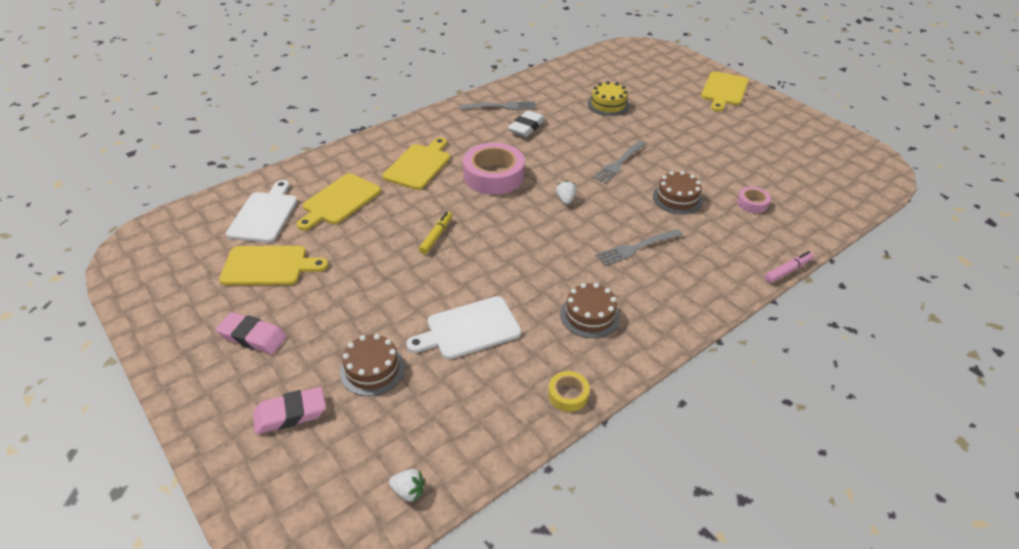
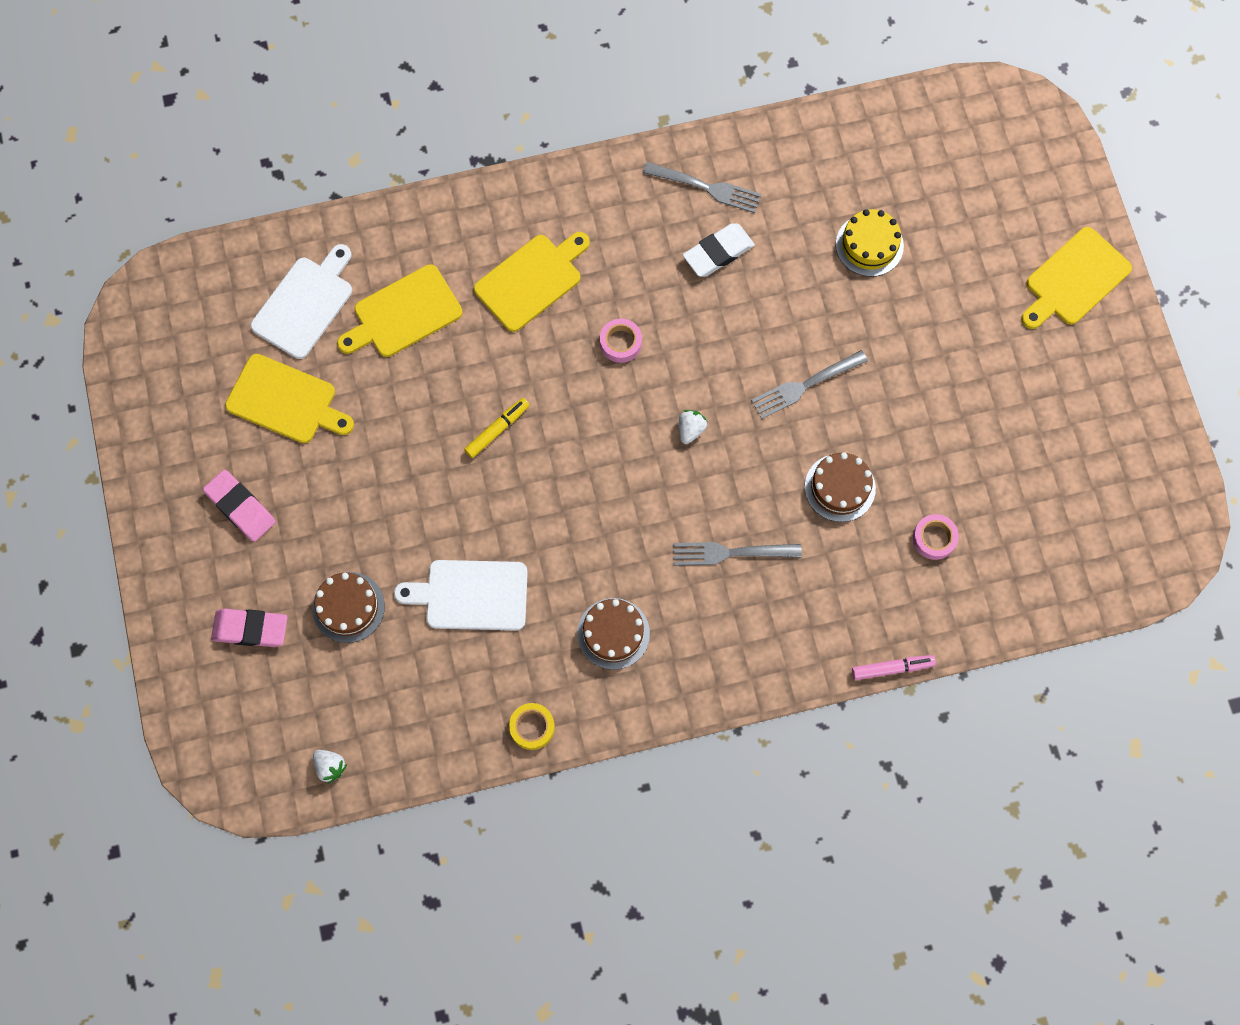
camera: 25 degrees right, 30 degrees up
(493, 176) = (620, 343): pink tape -> pink tape, size x0.48

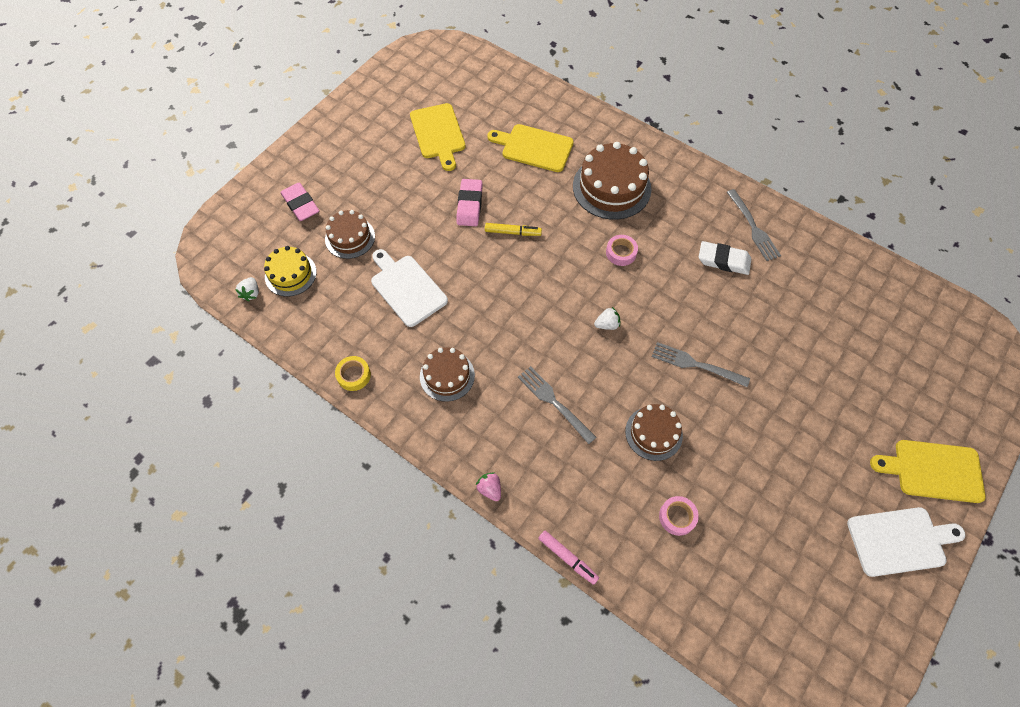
camera: 50 degrees right, 10 degrees down
(240, 507) = (364, 155): pink eraser -> pink eraser (469, 205)
(305, 304) = (497, 106): white cutting board -> white cutting board (900, 540)
(531, 280) = (611, 187): yellow cutting board -> brown cake
(769, 686) = (490, 489): none -> pink strawberry
(869, 245) = (816, 334): yellow cake -> yellow cake (290, 274)

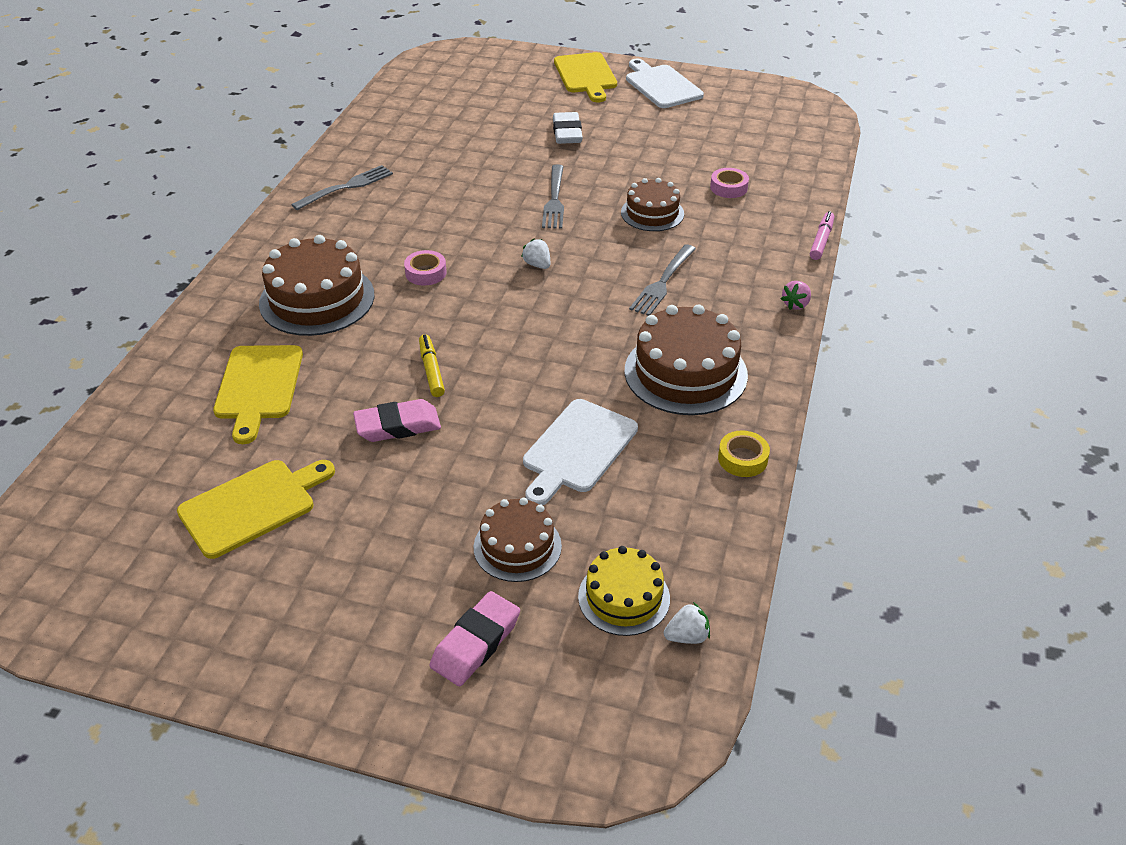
camera: 110 degrees left, 20 degrees down
(447, 376) = (685, 373): brown cake -> brown cake, size x1.64
(723, 260) = (404, 200): white eraser -> white eraser (567, 133)

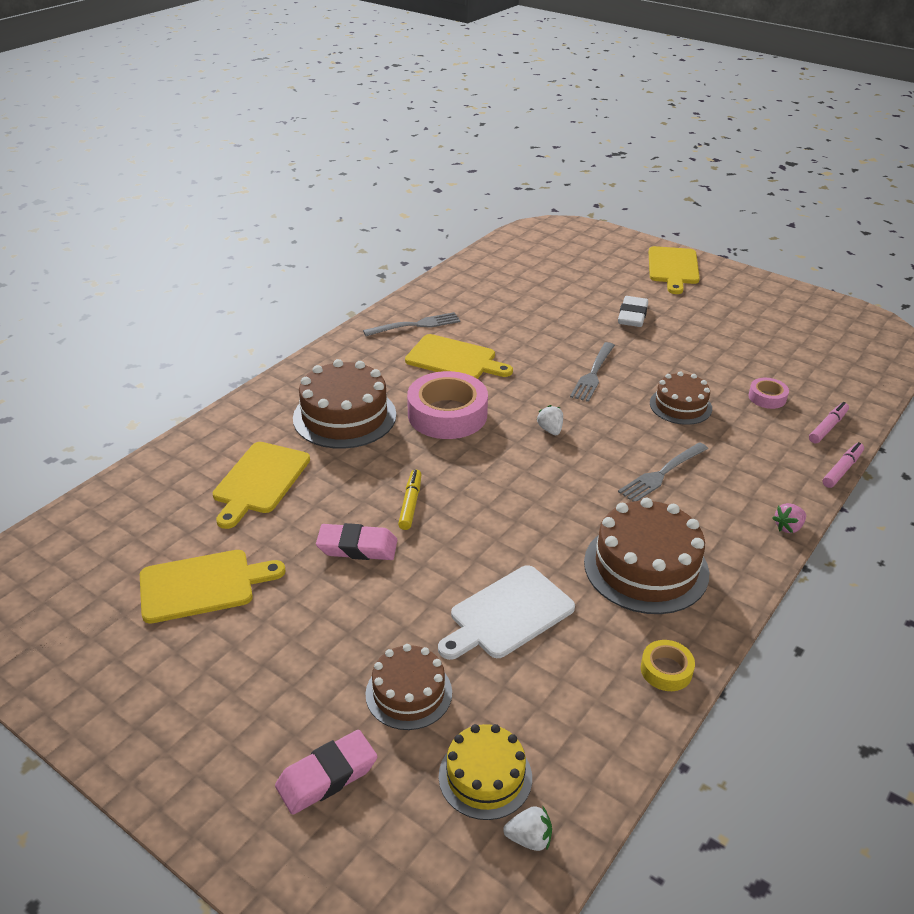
camera: 20 degrees right, 5 degrees down
(406, 214) = (454, 359): none -> yellow cutting board
(426, 273) = (447, 414): pink tape -> pink tape, size x2.09
(661, 85) = (741, 289): white cutting board -> none
(794, 204) = (828, 427): none -> pink marker

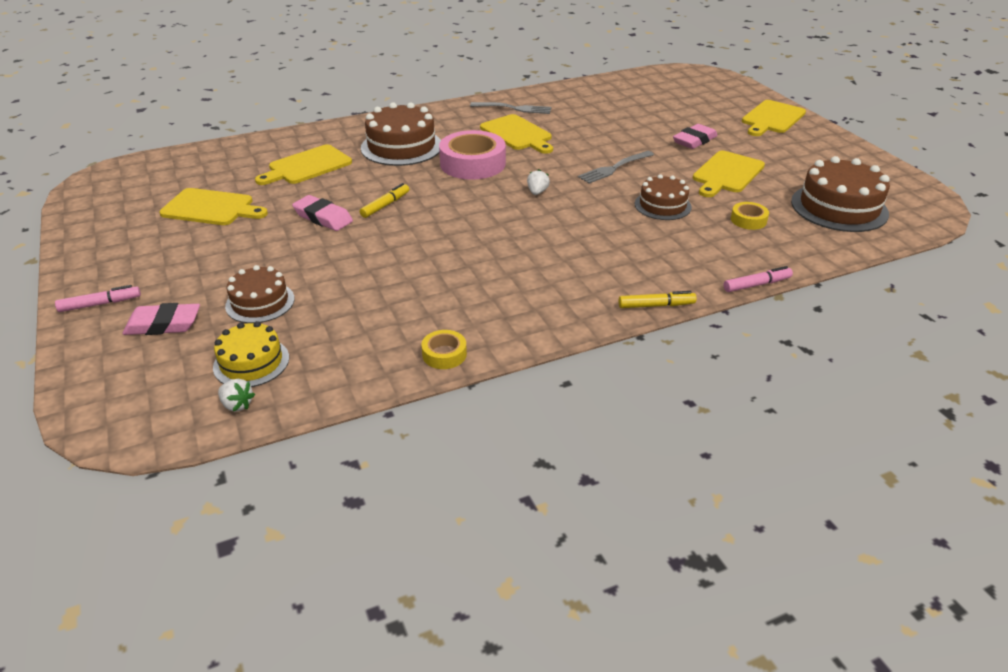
camera: 30 degrees right, 0 degrees up
(507, 614) = (374, 284): white cutting board -> none
(632, 316) = (694, 141): white eraser -> pink eraser
(646, 567) = (506, 292): brown cake -> brown cake (839, 207)
(662, 474) = (592, 242): grey fork -> none
(698, 348) = (727, 174): none -> yellow cutting board
(767, 397) = (748, 220): pink tape -> yellow tape
(788, 527) = (656, 305): pink strawberry -> yellow marker
(828, 427) = (780, 254): pink marker -> pink marker (100, 304)

